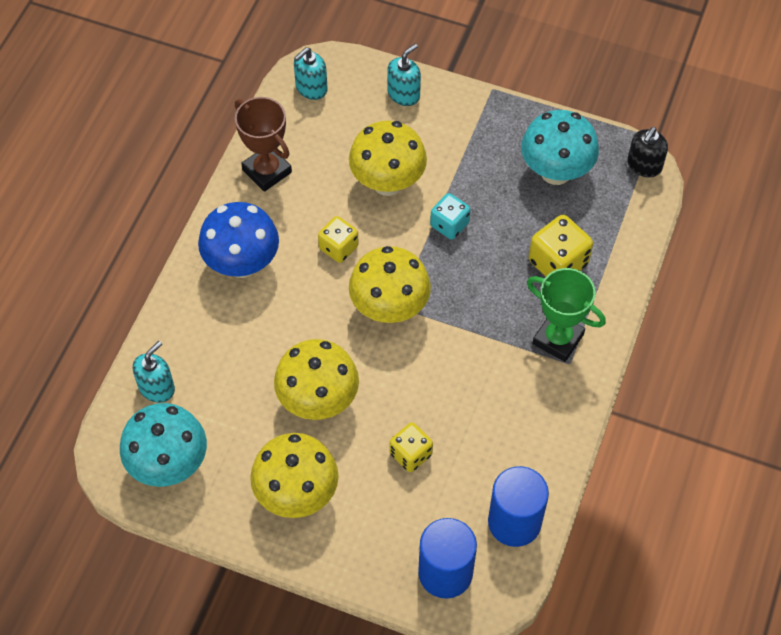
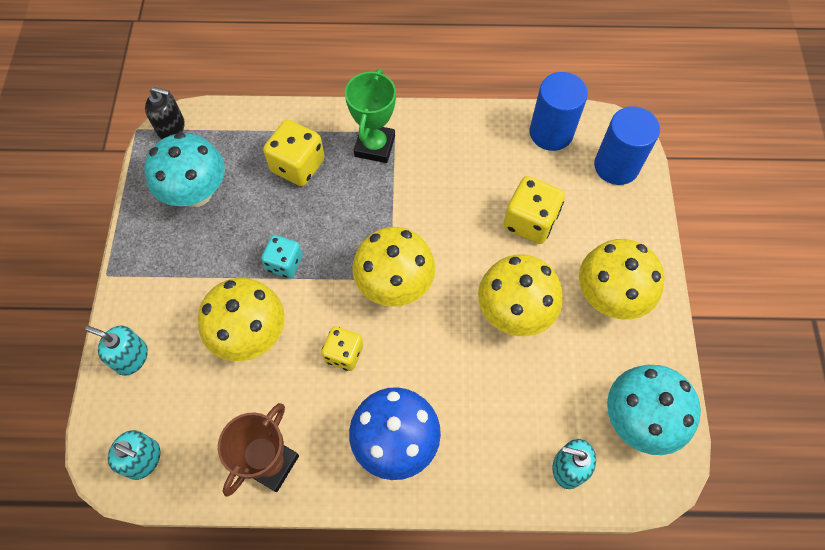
camera: 110 degrees left, 5 degrees up
(410, 454) = (530, 221): yellow dice -> yellow dice, size x1.51

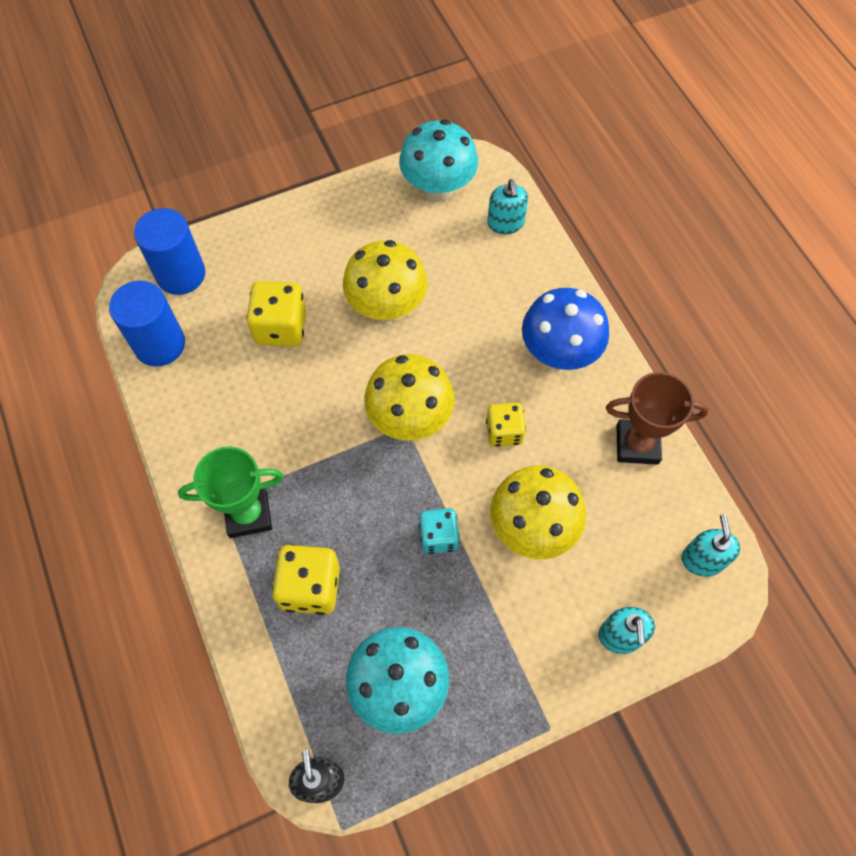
camera: 115 degrees left, 0 degrees up
(609, 297) = (333, 239): yellow mushroom -> none

